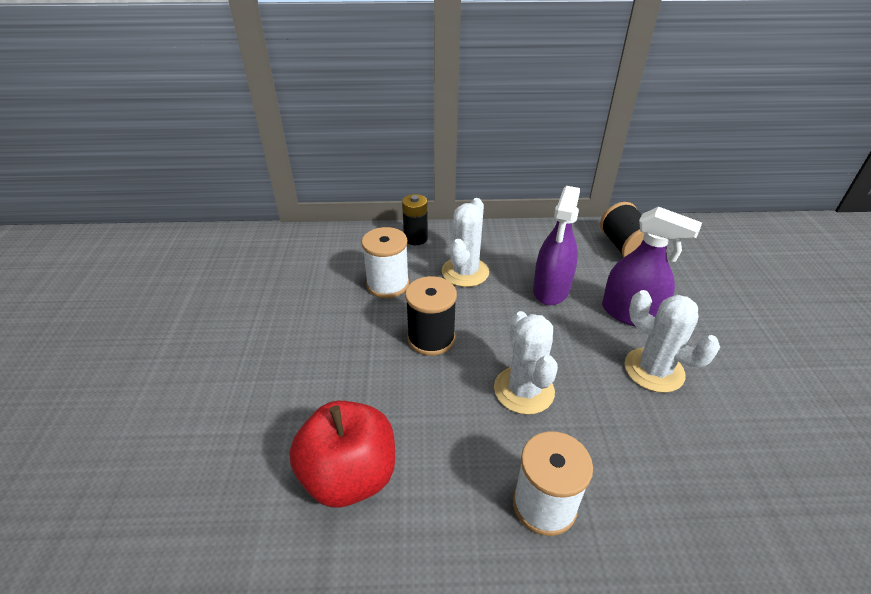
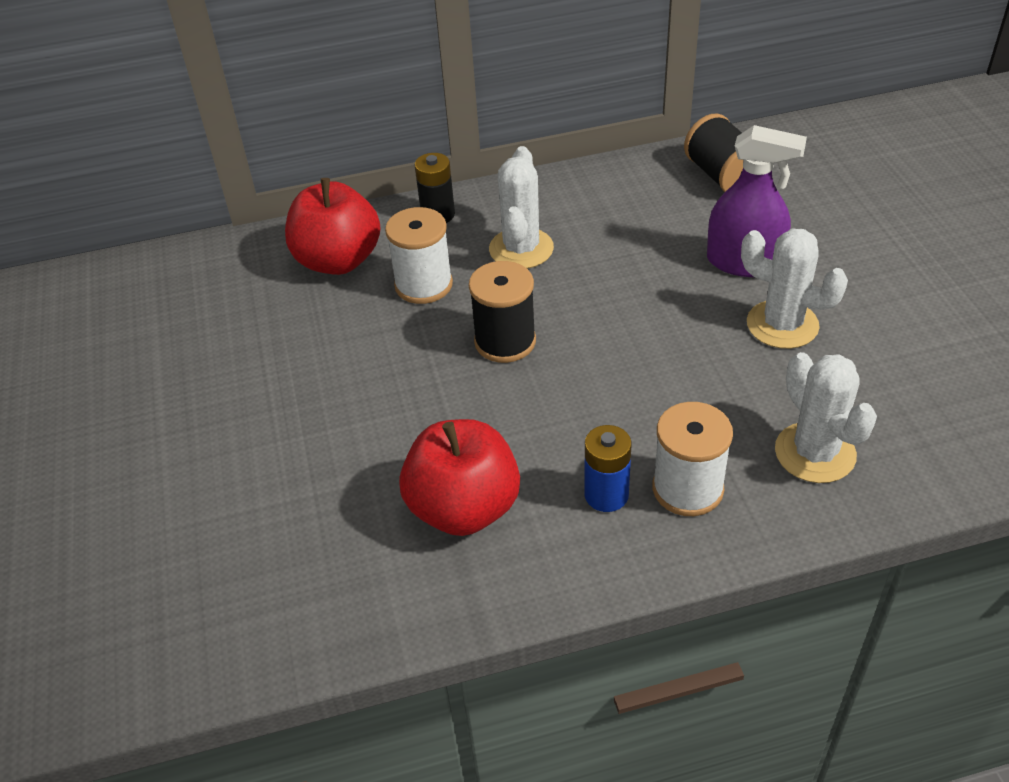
camera: 10 degrees left, 5 degrees up
(337, 256) = (338, 260): none -> red apple
(471, 493) = (606, 495): none -> blue battery
(524, 390) = (636, 378): white cactus -> white cactus (815, 453)
(551, 289) = (639, 250): purple spray bottle -> none

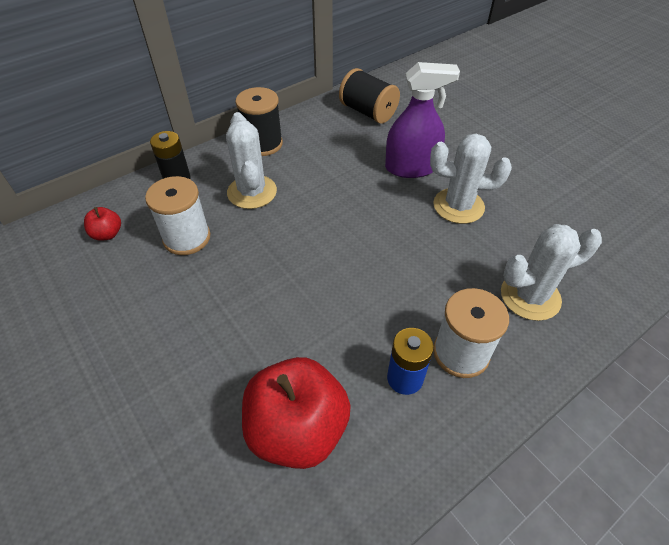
camera: 25 degrees left, 5 degrees up
(338, 260) = (107, 234): red apple -> red apple, size x0.44
(505, 341) = (270, 268): black spool -> black spool (263, 144)
(815, 453) = (530, 296): white cactus -> white cactus turned 60 degrees counterclockwise

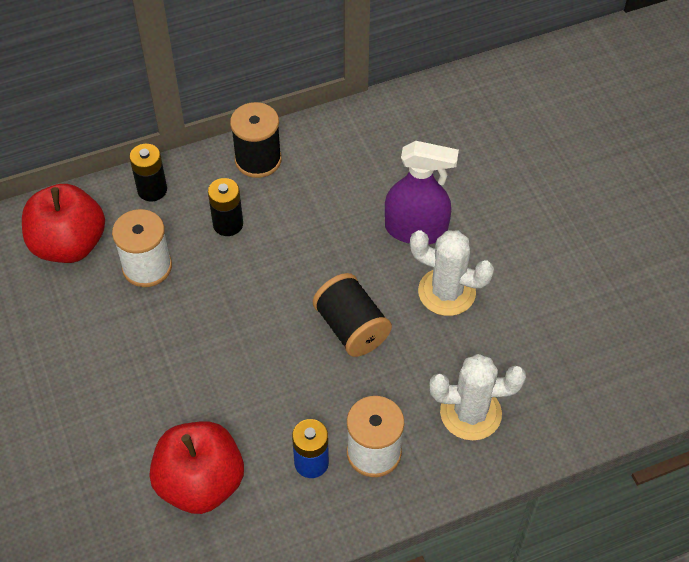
camera: 15 degrees right, 5 degrees up
(107, 234) = (69, 244): red apple -> red apple, size x2.26
(252, 192) = (228, 224): white cactus -> black battery
(368, 112) = (397, 137): black spool -> black spool (351, 328)

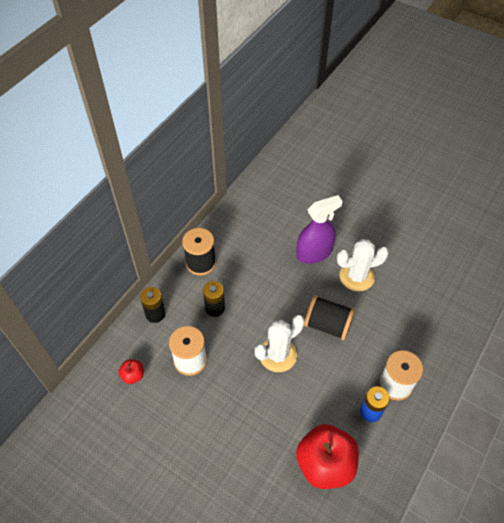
camera: 35 degrees left, 0 degrees up
(69, 244) = (133, 375): red apple -> red apple, size x0.44
(470, 413) = (421, 332): white cactus -> white cactus (278, 355)

